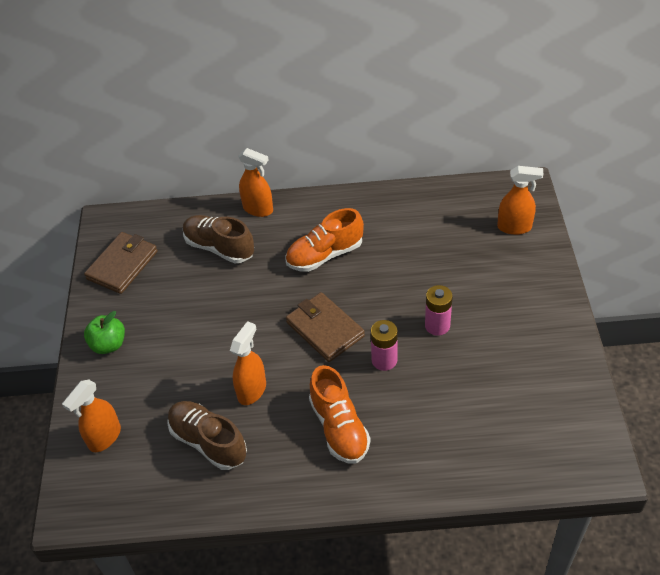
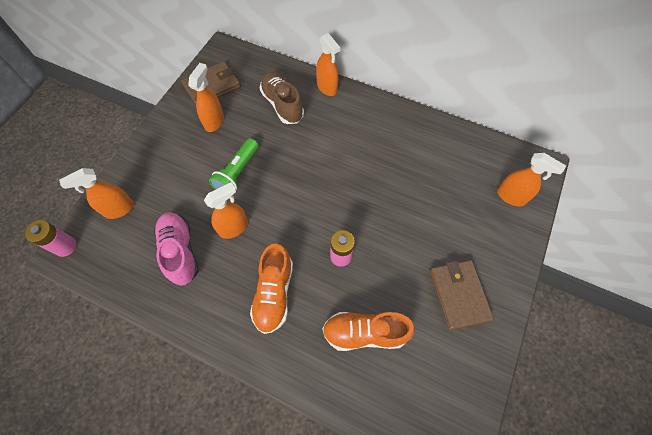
camera: 25 degrees right, 15 degrees up
(109, 344) = (166, 141): green apple -> none
(152, 299) = (214, 121): none -> orange spray bottle
(208, 442) = (180, 251): brown shoe -> pink shoe
(217, 337) = (237, 173): none -> green flashlight
(324, 329) = (314, 207): brown wallet -> brown wallet (458, 294)
(325, 255) = (351, 147): orange shoe -> orange shoe (365, 332)
(437, 325) = (398, 249): pink battery -> pink battery (65, 246)

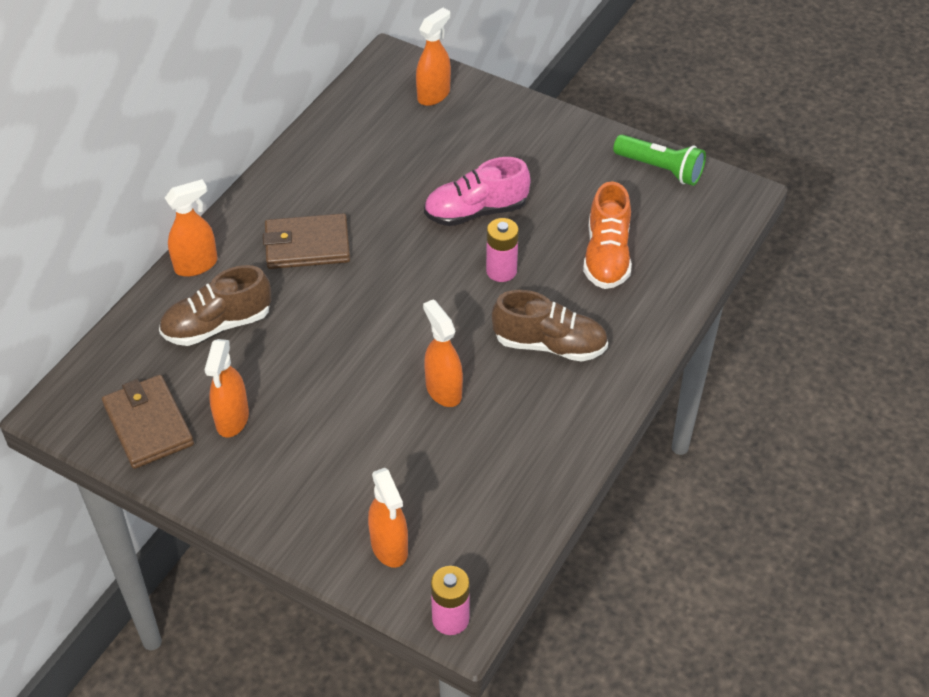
camera: 85 degrees left, 15 degrees down
(180, 251) = (476, 457): pink shoe -> pink shoe (476, 211)
(214, 121) = (232, 419): orange spray bottle -> orange spray bottle turned 105 degrees counterclockwise
(237, 173) = (345, 386): green flashlight -> green flashlight (660, 169)
(274, 293) = (549, 345): orange shoe -> brown shoe
(458, 294) = (563, 165): brown wallet -> brown wallet (307, 245)

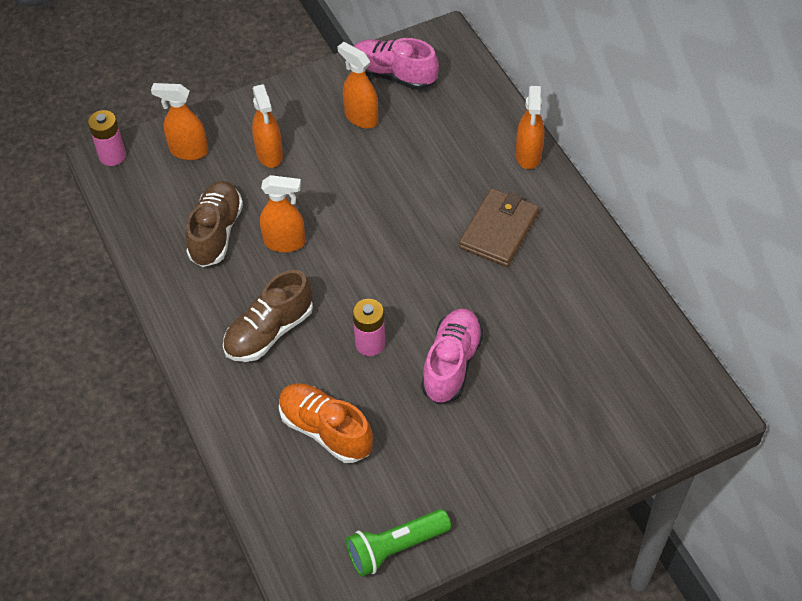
camera: 125 degrees right, 5 degrees up
(148, 425) = (393, 75): brown wallet -> pink shoe
(217, 325) = (455, 144): brown shoe -> brown shoe (216, 233)
(434, 95) = (633, 417): orange spray bottle -> orange spray bottle (269, 154)

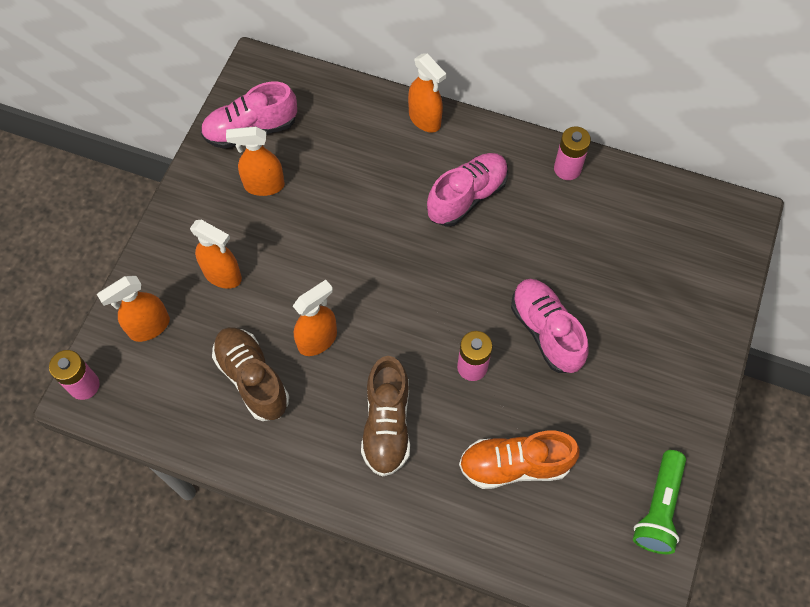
camera: 45 degrees left, 10 degrees up
(499, 230) = (467, 197): brown wallet -> pink shoe
(601, 268) = (567, 169): none -> pink battery

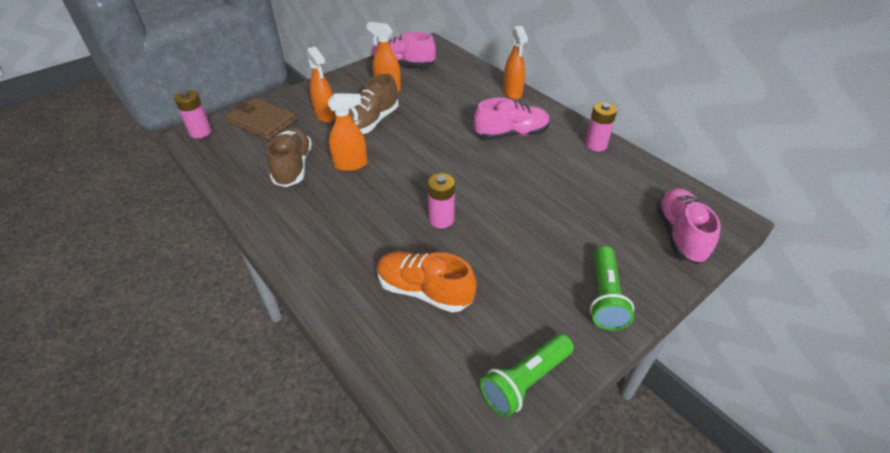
camera: 30 degrees right, 20 degrees down
(149, 327) = (262, 121): orange spray bottle -> brown wallet
(387, 424) = (353, 225): brown shoe -> brown shoe (371, 122)
(546, 331) = (513, 222): pink shoe -> pink shoe (680, 235)
(677, 379) = (605, 297): none -> green flashlight

